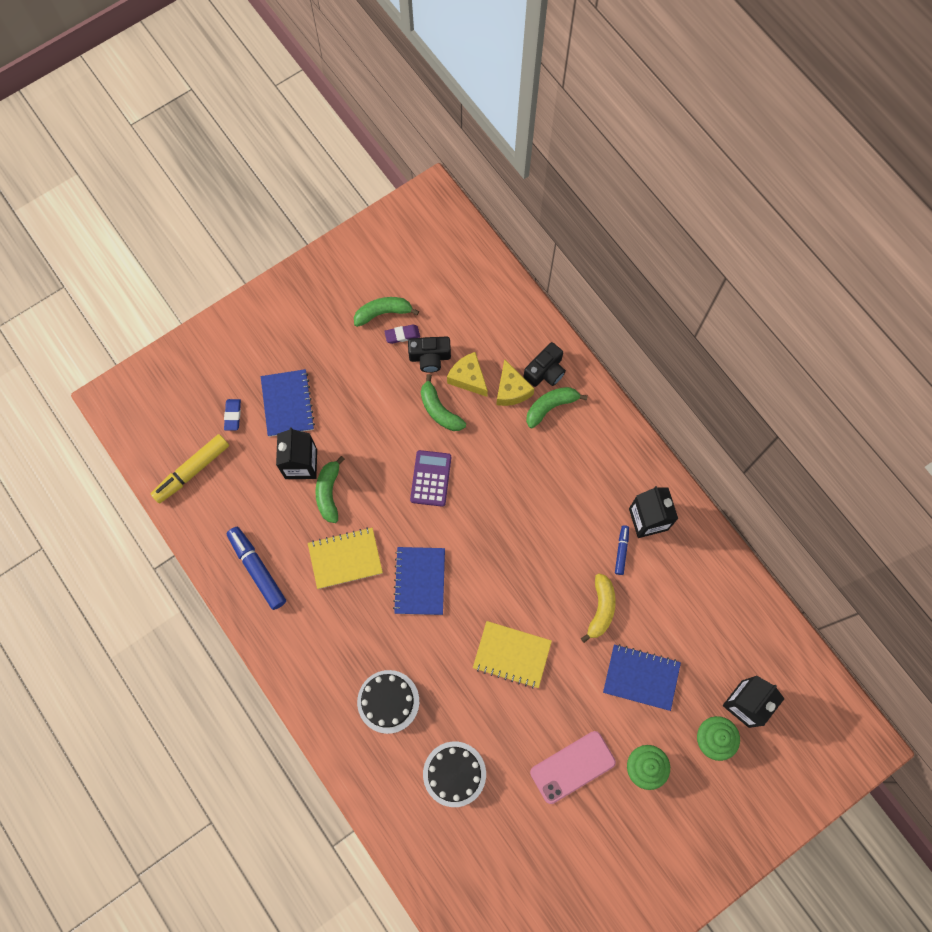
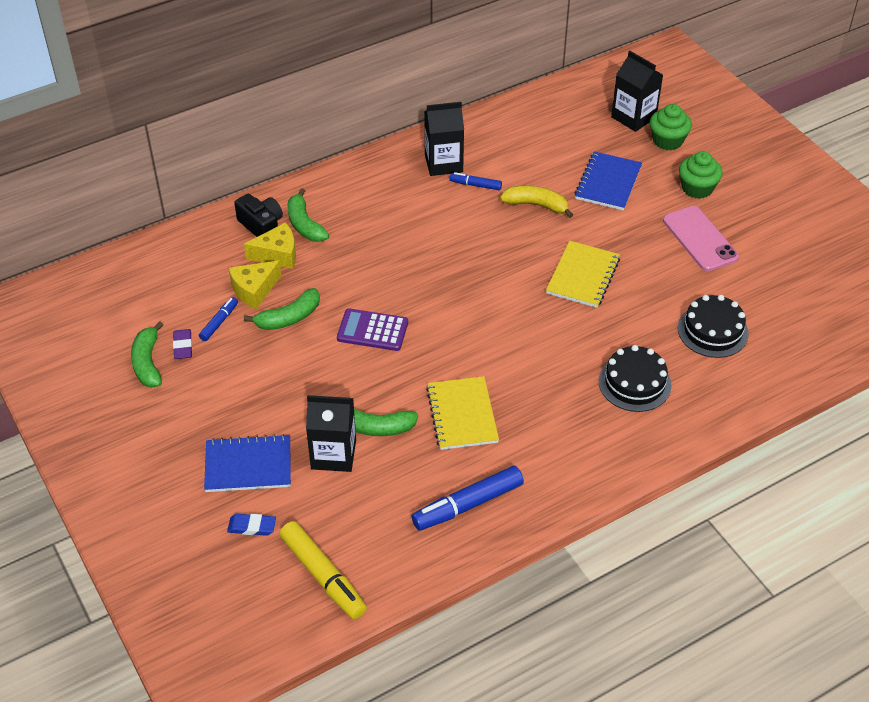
camera: 85 degrees left, 25 degrees down
(420, 581) = (495, 347): blue notebook -> none
(430, 357) = (219, 322): black camera -> blue marker

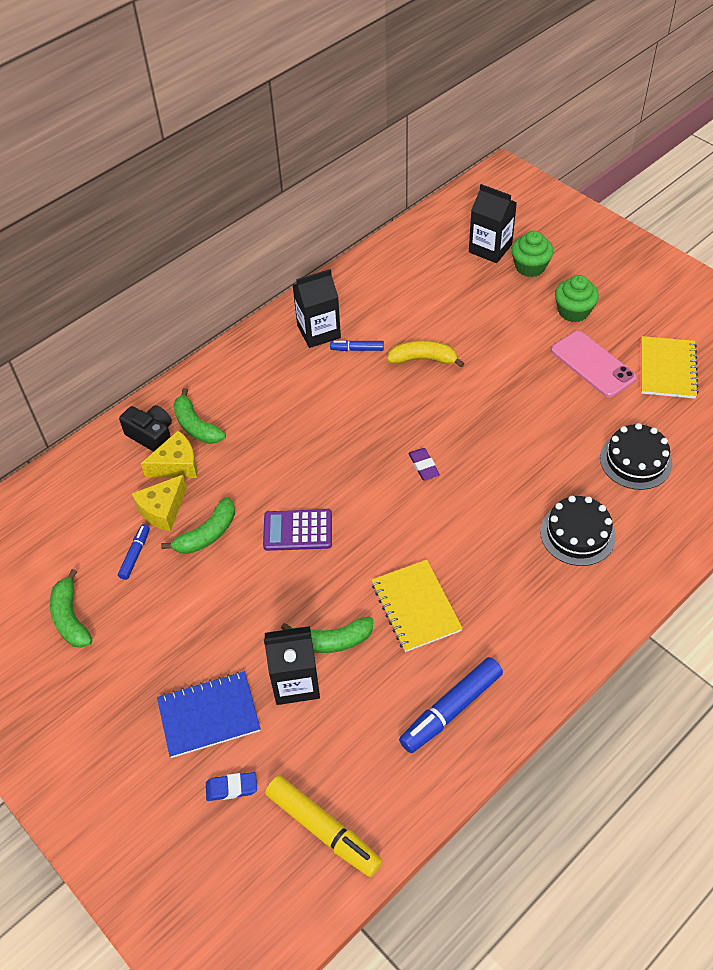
camera: 10 degrees left, 5 degrees up
(183, 346) = (103, 590): purple eraser -> purple eraser (423, 466)
(583, 276) = (491, 427): yellow notebook -> yellow notebook (667, 369)
(608, 183) = (486, 322): blue notebook -> none

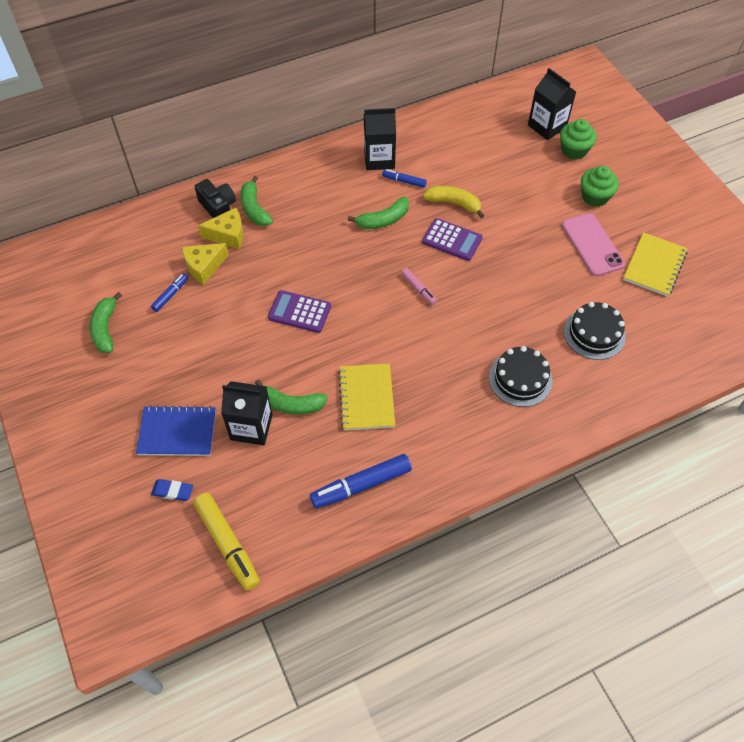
camera: 15 degrees right, 5 degrees up
(207, 534) = (230, 295): green banana -> green banana (383, 220)
(423, 466) = (418, 289): purple eraser -> pink marker
(438, 400) = (452, 240): none -> purple calculator

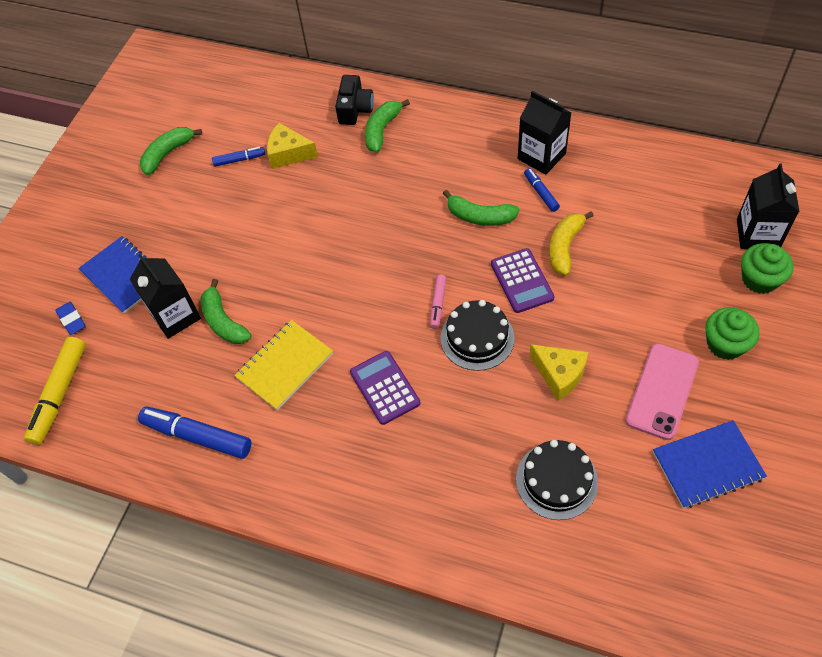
camera: 50 degrees right, 0 degrees up
(228, 235) = (336, 139): yellow cheese -> yellow cheese (559, 374)
(299, 312) = (317, 248): purple calculator -> purple calculator (385, 388)
(454, 203) = (564, 247): yellow banana -> yellow banana turned 135 degrees counterclockwise
(520, 379) = (433, 462): black cake -> black cake (477, 338)
(654, 266) = (707, 465): yellow notebook -> blue notebook

